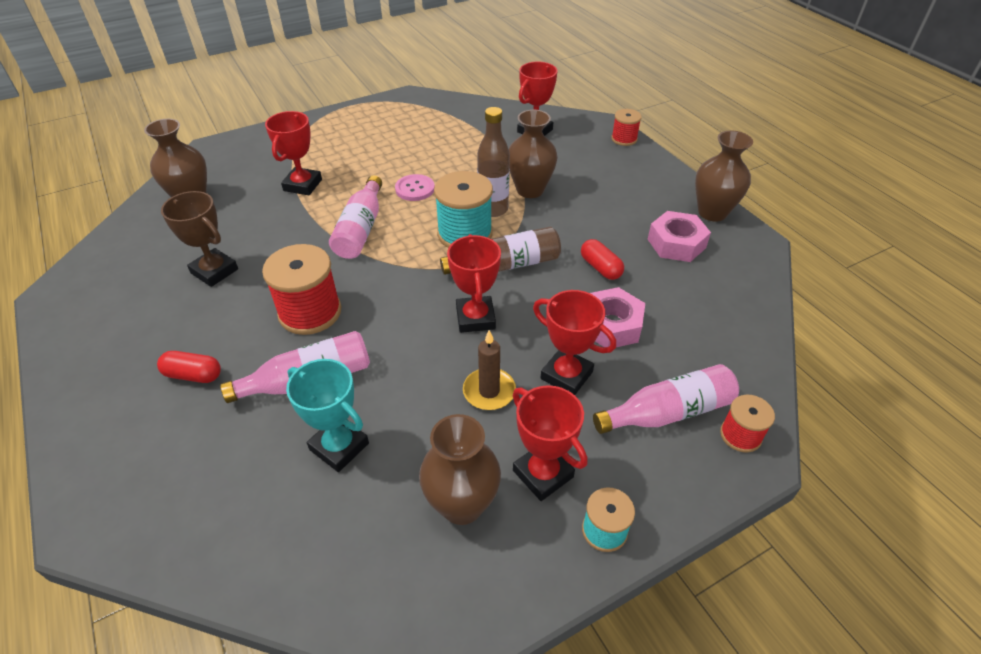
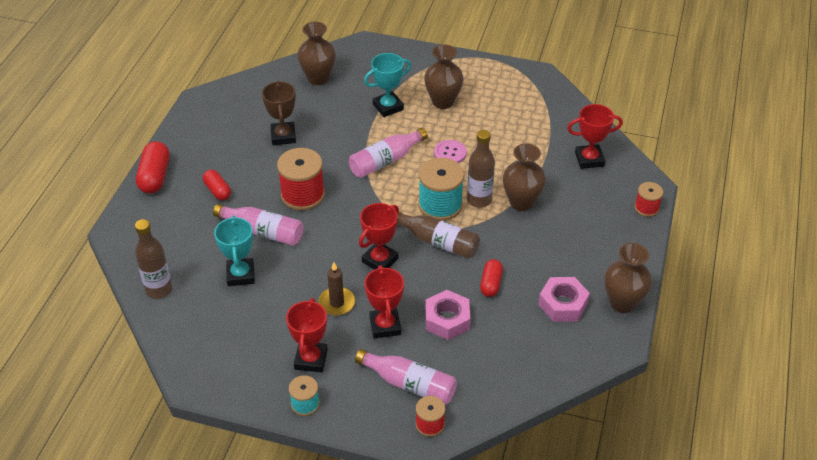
camera: 45 degrees right, 0 degrees up
(77, 416) = (155, 176): none -> red capsule
(244, 553) = (159, 290): none -> brown bottle
(303, 185) = (388, 107): red trophy -> turquoise trophy
(462, 505) = (260, 342): brown vase -> brown vase (443, 102)

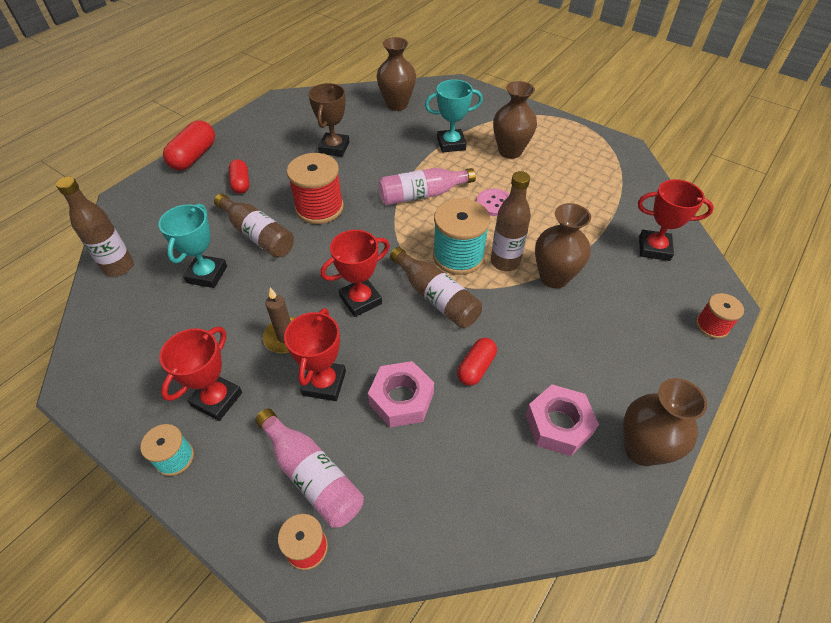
camera: 20 degrees right, 5 degrees up
(263, 232) = (258, 235): pink bottle -> brown bottle

